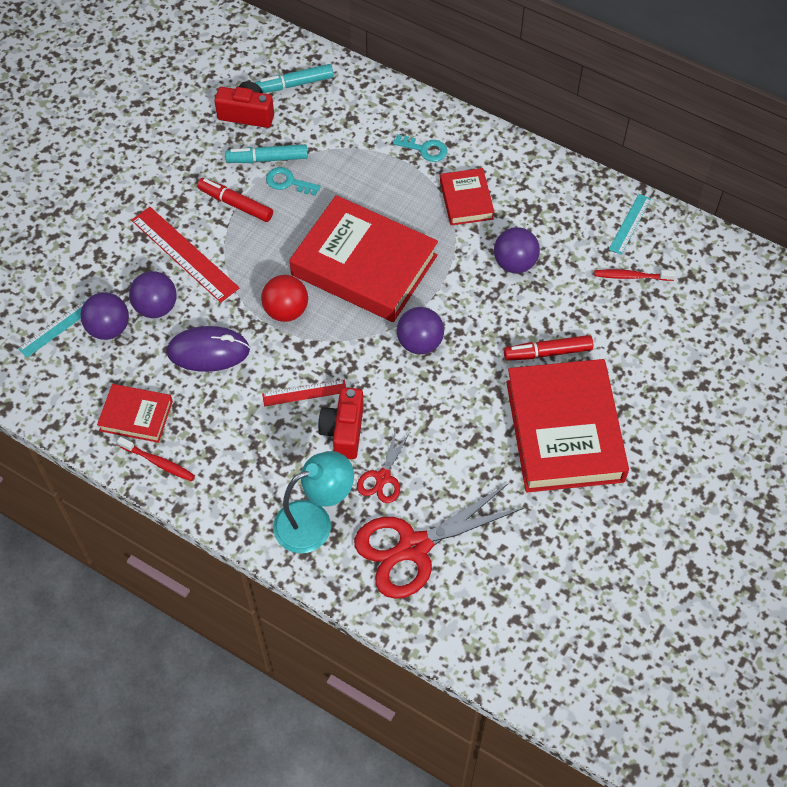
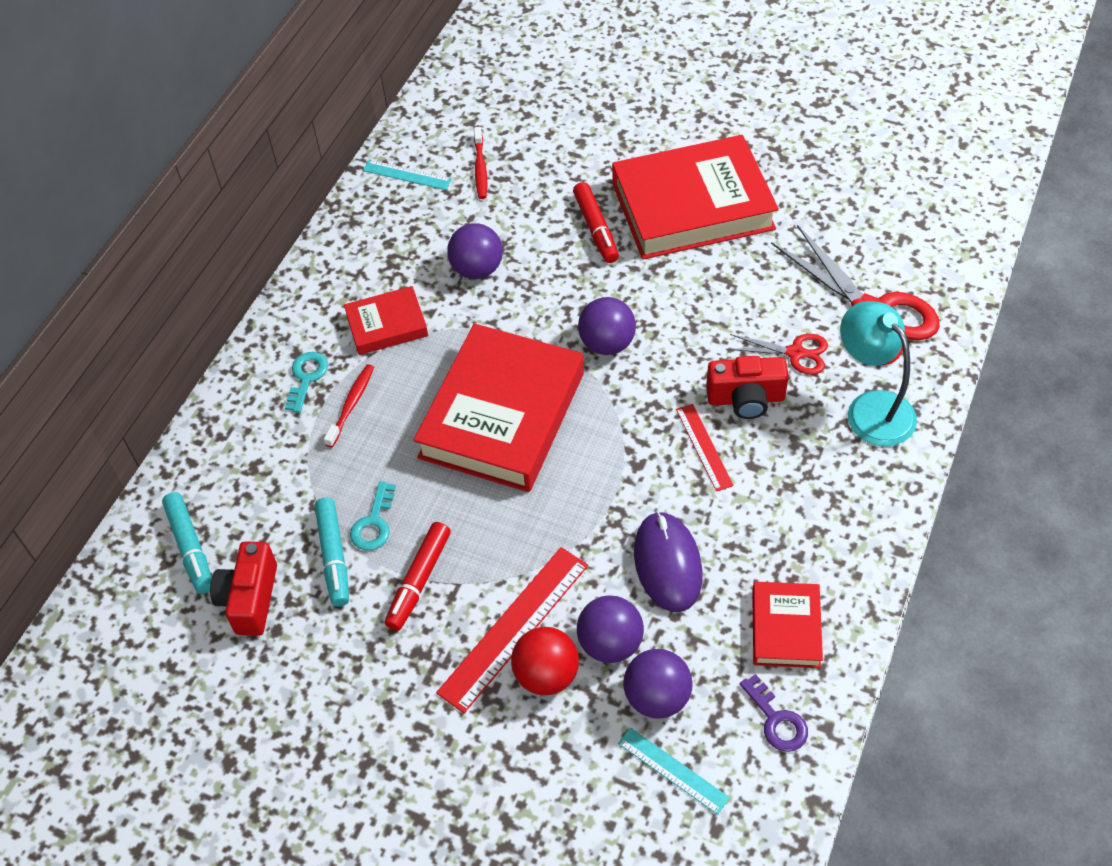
camera: 95 degrees left, 5 degrees down
(70, 396) = (776, 720): none -> purple key
(158, 462) = (845, 586): red toothbrush -> red toothbrush (351, 405)
(286, 311) = (587, 487): red ball -> red ball (546, 675)

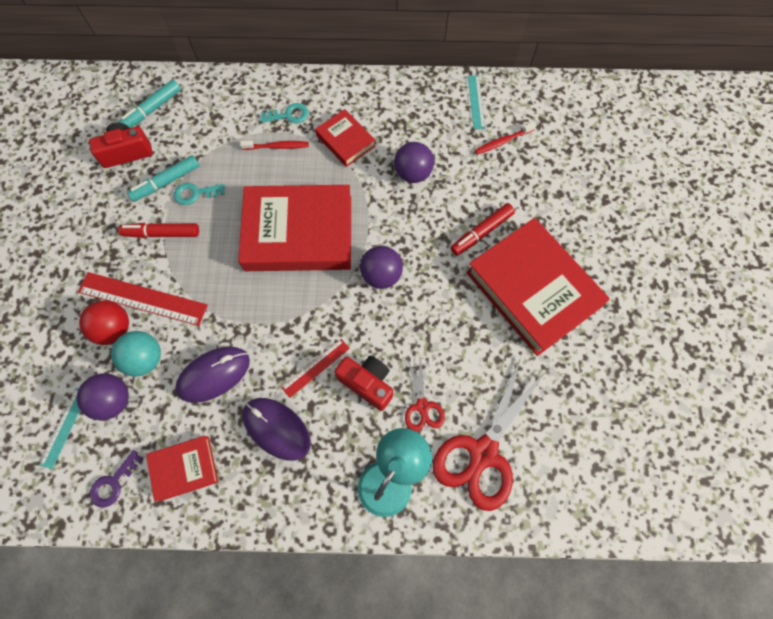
camera: 65 degrees right, 15 degrees up
(610, 643) = (145, 359): purple ball -> turquoise ball
(746, 399) = (367, 383): red camera -> red camera turned 150 degrees clockwise
(769, 510) = (276, 429): none -> purple mouse

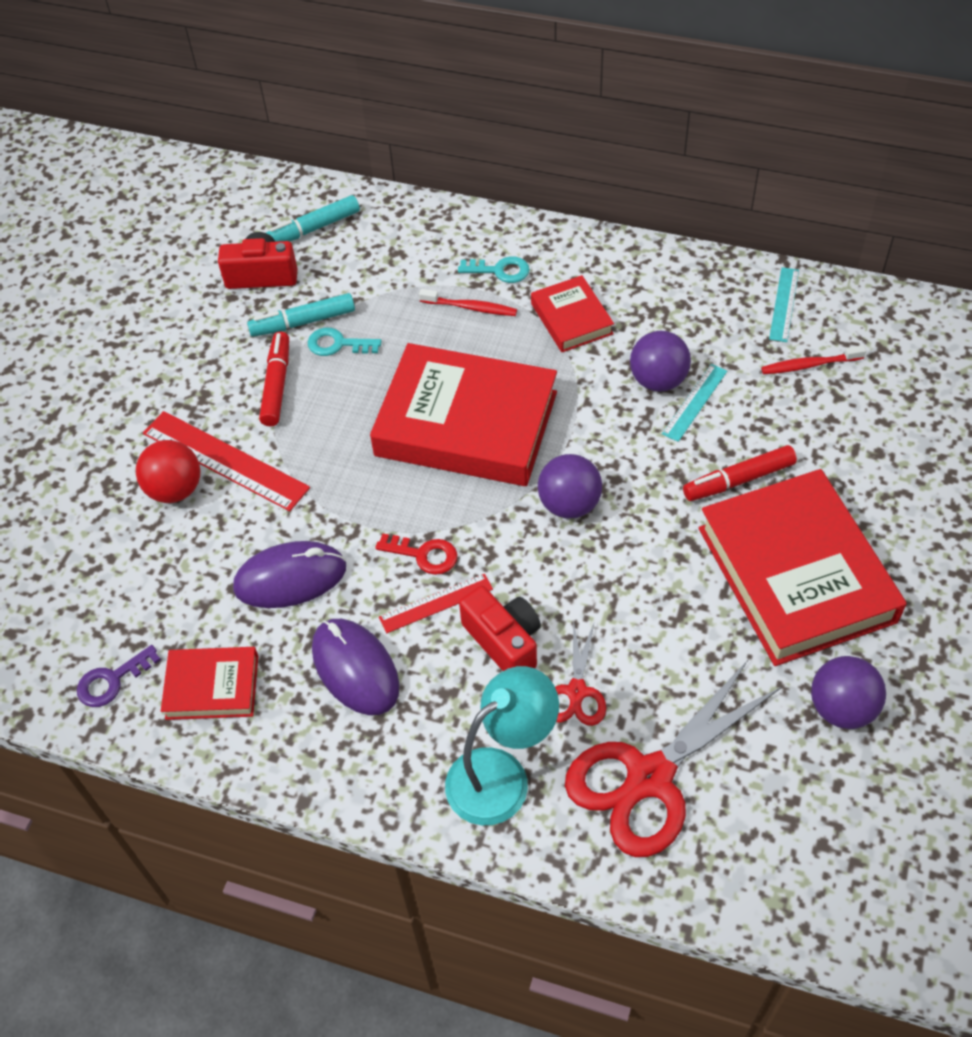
camera: 20 degrees right, 15 degrees down
(64, 427) = (71, 595): turquoise ruler -> turquoise ruler (694, 402)
(113, 400) = (145, 578): purple ball -> purple ball (841, 708)
(145, 359) = (204, 536): turquoise ball -> none
(162, 233) = (277, 385): red marker -> red marker turned 75 degrees clockwise
(298, 335) = (424, 555): none -> red key

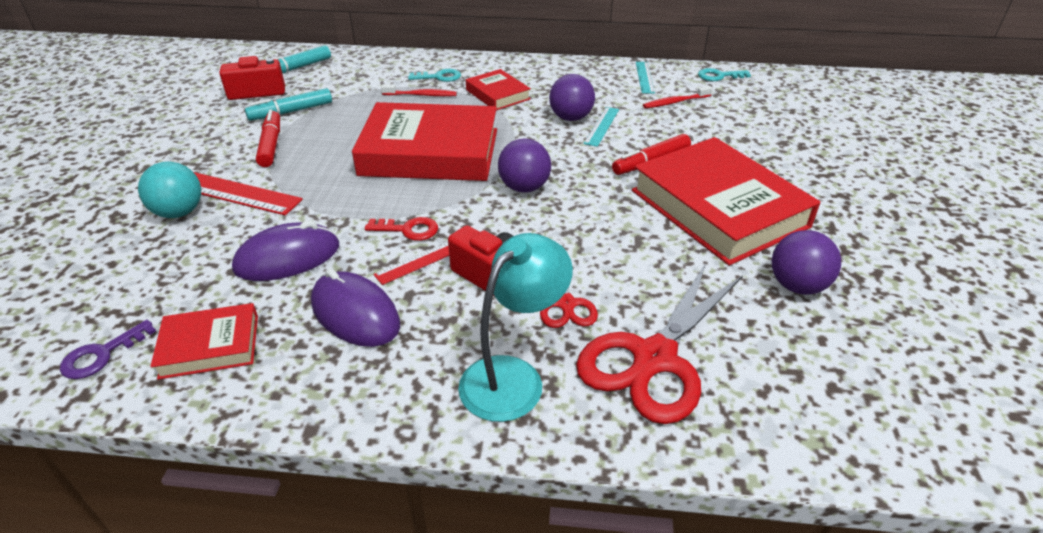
camera: 15 degrees left, 15 degrees down
(175, 489) = (179, 212): red ball -> turquoise ball
(337, 344) = (320, 120): turquoise key -> turquoise key (719, 76)

